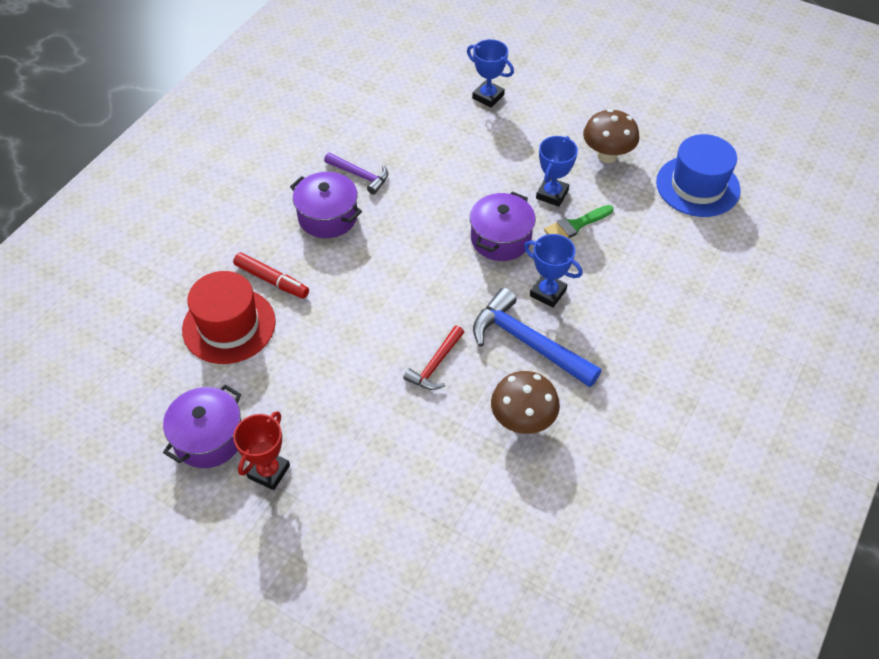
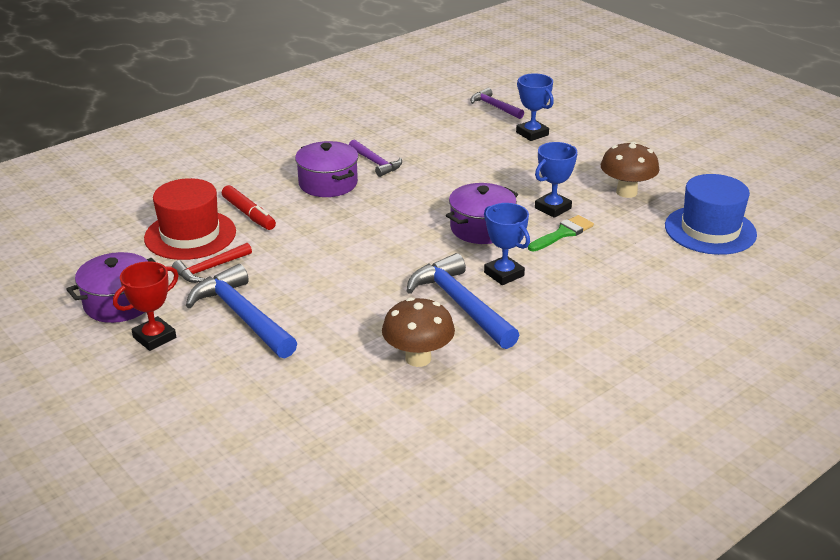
camera: 20 degrees right, 20 degrees down
(337, 418) = (242, 316): none -> blue hammer
(435, 67) = (494, 107): none -> purple hammer
(435, 365) = (359, 300): red hammer -> red hammer (210, 268)
(575, 225) = (563, 233): green brush -> green brush turned 150 degrees clockwise

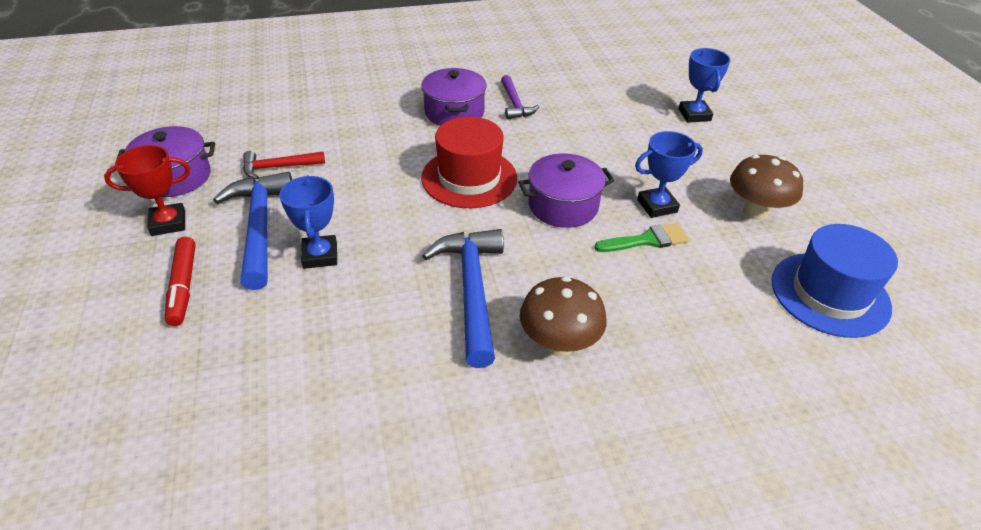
camera: 25 degrees right, 10 degrees up
(190, 235) = (293, 128): red hat -> red hat (469, 178)
(249, 214) = (359, 123): red marker -> red marker (183, 286)
(418, 358) = (375, 342): brown mushroom -> brown mushroom (558, 344)
(494, 107) = (675, 77): purple hammer -> none
(504, 274) = (546, 269): blue trophy -> blue trophy (320, 255)

